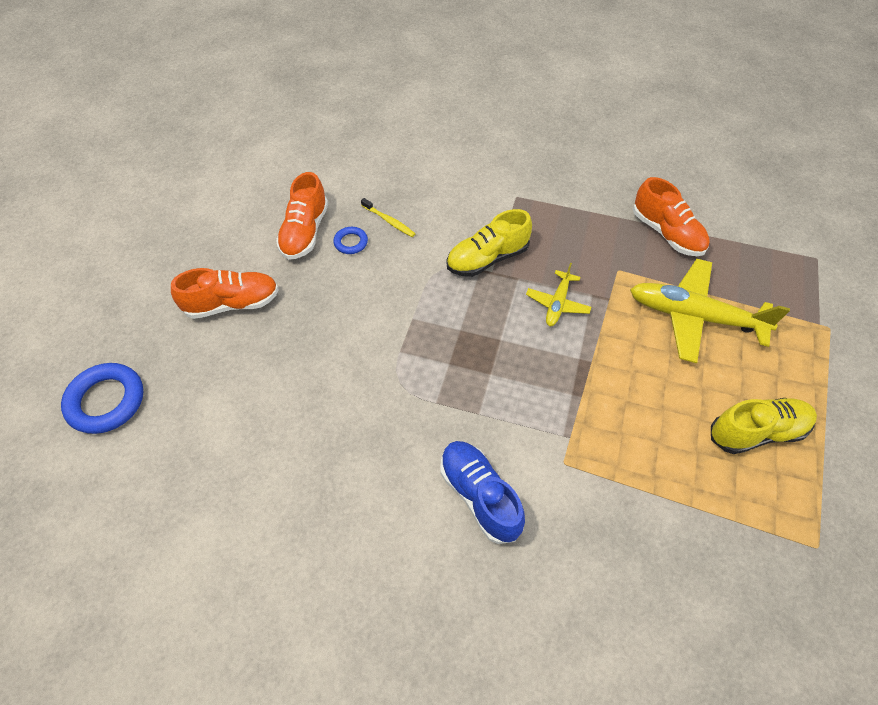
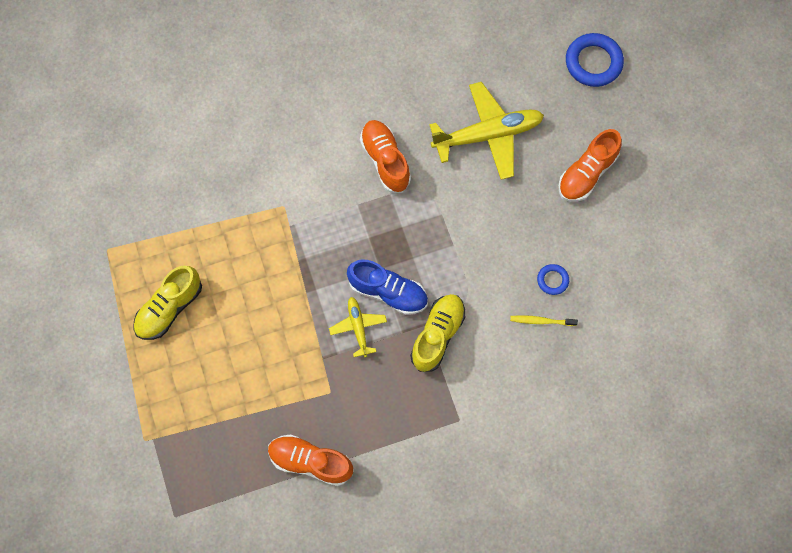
camera: 145 degrees right, 15 degrees up
(305, 232) = (595, 266): orange shoe -> orange shoe (385, 160)
(479, 496) = (322, 154): blue shoe -> blue shoe (388, 292)
(694, 317) = (250, 383): yellow plane -> yellow plane (487, 135)

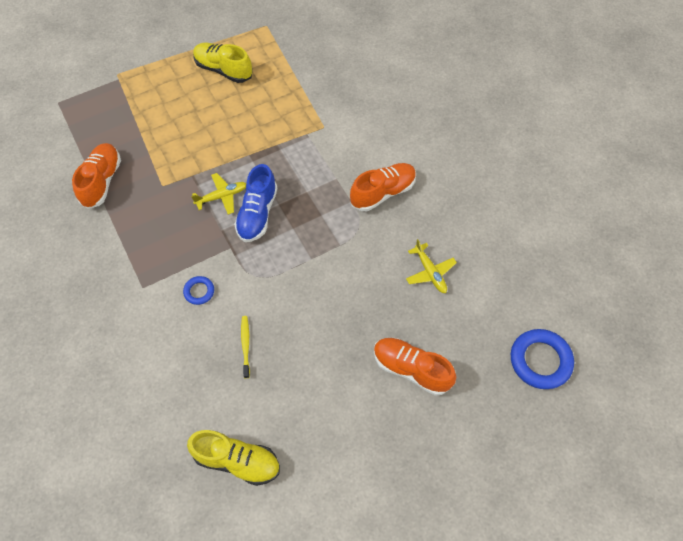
camera: 80 degrees right, 10 degrees down
(437, 335) = (221, 258): yellow shoe -> yellow shoe (237, 460)
(487, 135) = (430, 272): yellow plane -> yellow plane, size x0.52
(552, 280) = (289, 350): blue ring -> blue ring (199, 291)

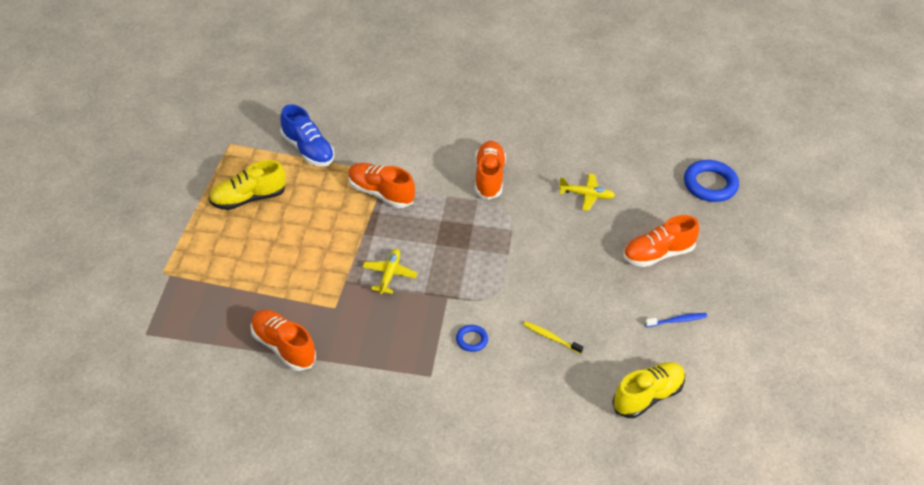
camera: 55 degrees left, 15 degrees down
(257, 214) = (431, 262): blue shoe -> blue shoe (308, 150)
(299, 137) = (380, 193): none -> orange shoe
(345, 433) = (677, 320): none -> blue toothbrush

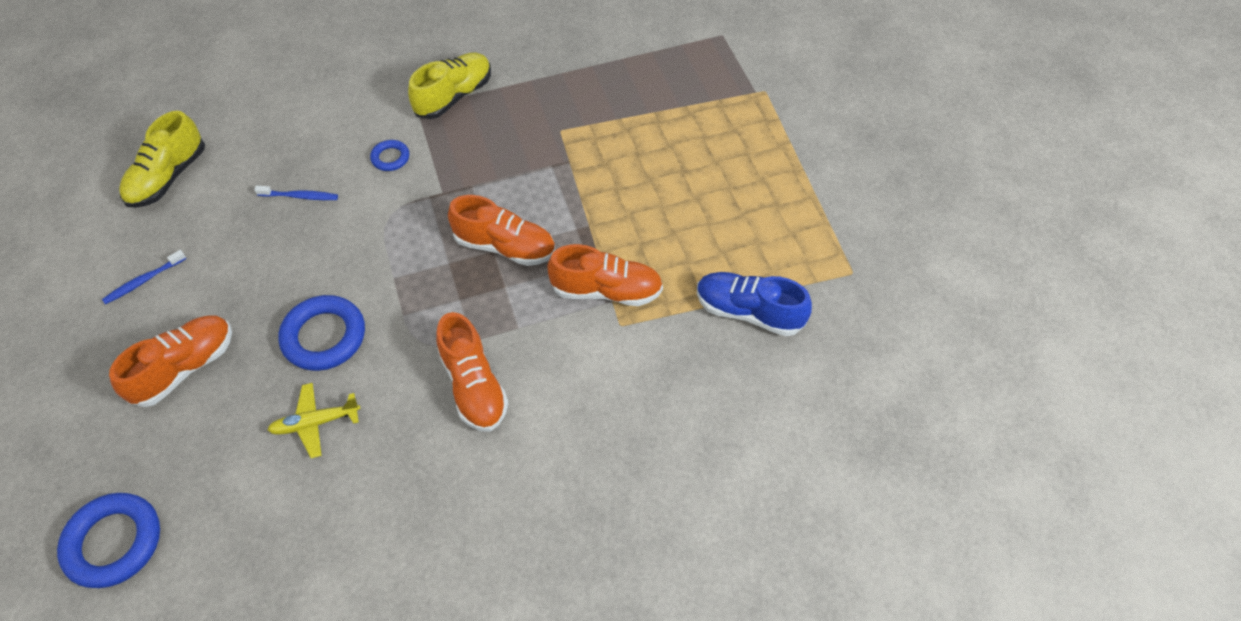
camera: 155 degrees right, 10 degrees up
(248, 198) = (758, 209): yellow shoe -> yellow shoe (454, 96)
(283, 347) = (582, 74): orange shoe -> orange shoe (505, 246)
(389, 274) = (525, 190): yellow plane -> none
(551, 337) = (300, 196): yellow toothbrush -> blue toothbrush
(566, 237) = (324, 336): none -> blue ring

